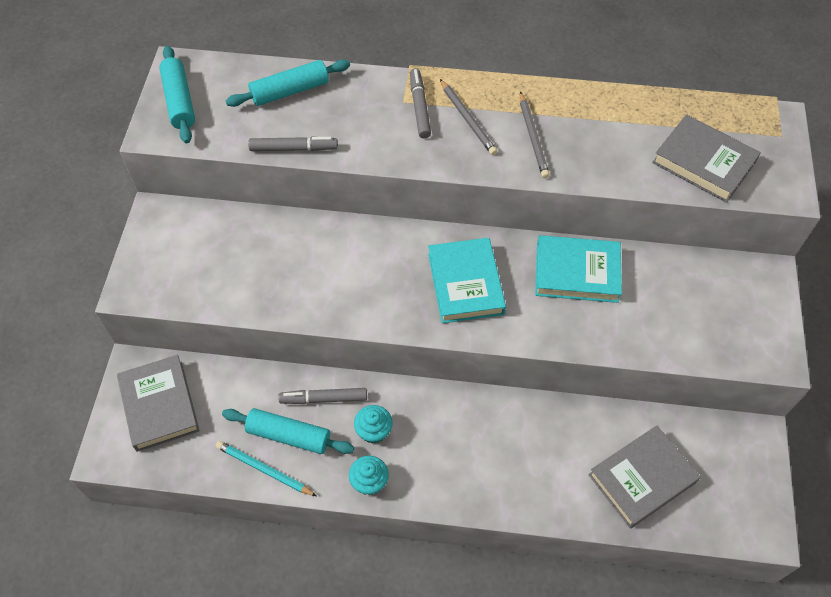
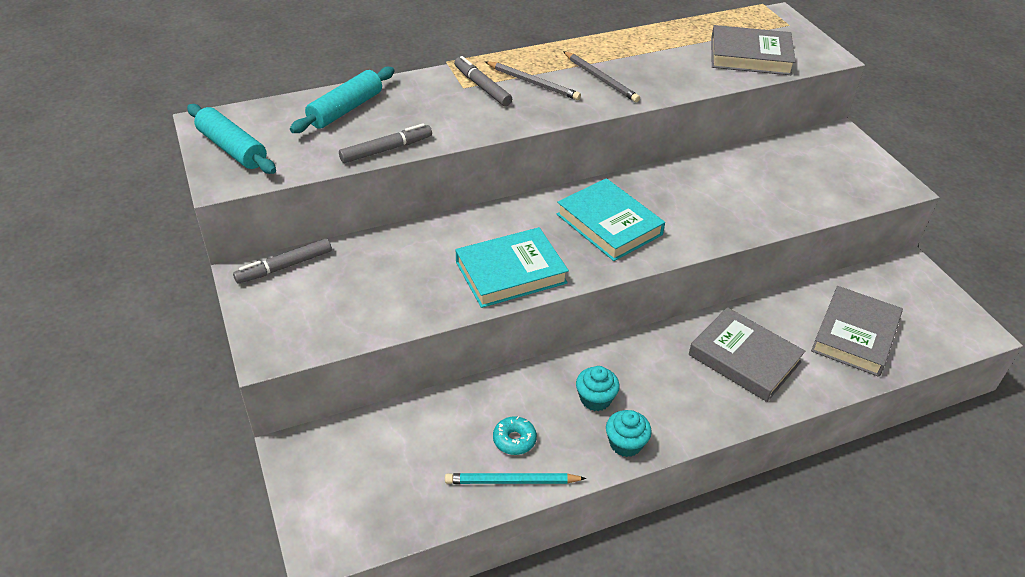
camera: 30 degrees left, 15 degrees down
(159, 405) = (351, 473): grey book -> grey book (744, 358)
(288, 436) = (514, 440): turquoise rolling pin -> turquoise donut
(323, 399) = (525, 393): grey marker -> grey marker (284, 267)
(576, 272) = (696, 184): turquoise book -> turquoise book (511, 272)

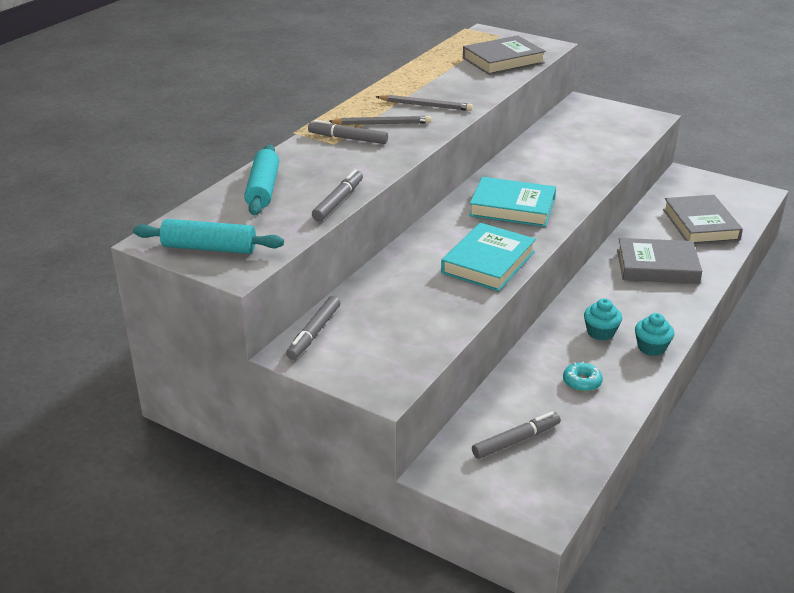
camera: 35 degrees left, 10 degrees down
(388, 461) = (516, 440): none -> grey marker
(512, 481) = (612, 406): turquoise pencil -> none

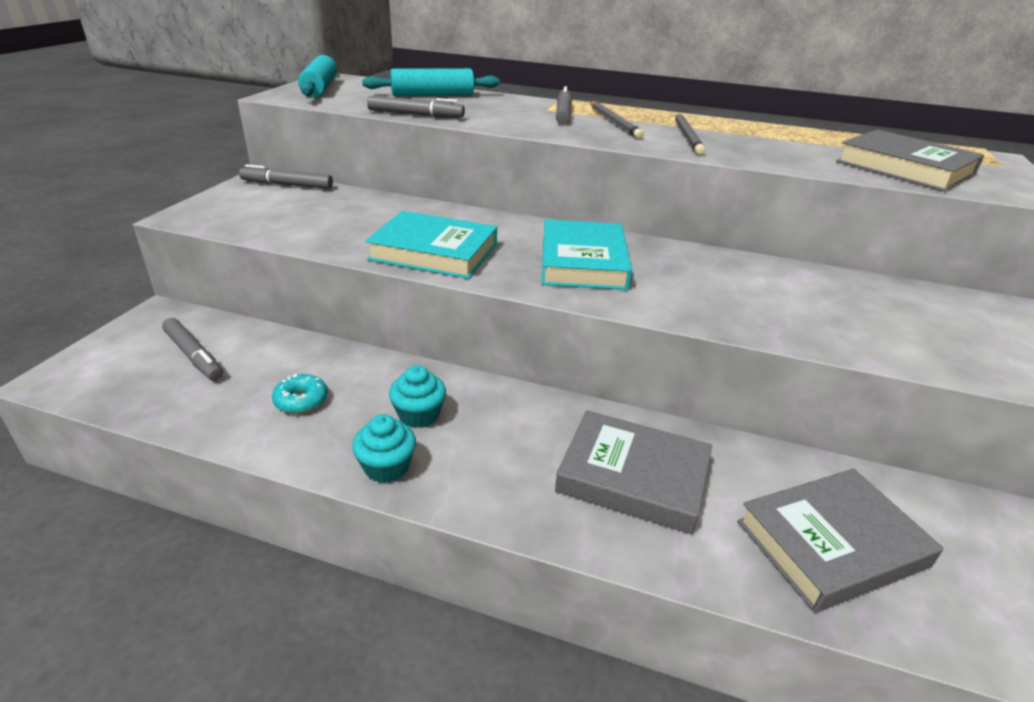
camera: 75 degrees right, 0 degrees up
(657, 266) = (633, 477): grey book -> grey book turned 60 degrees counterclockwise

